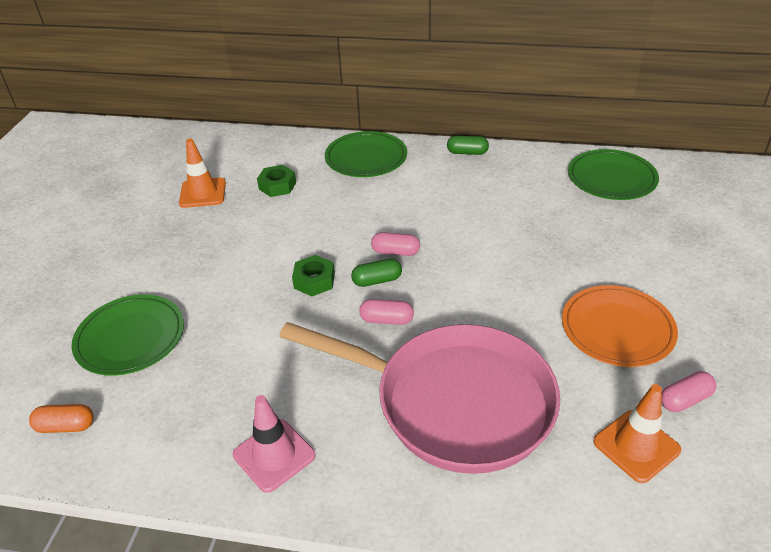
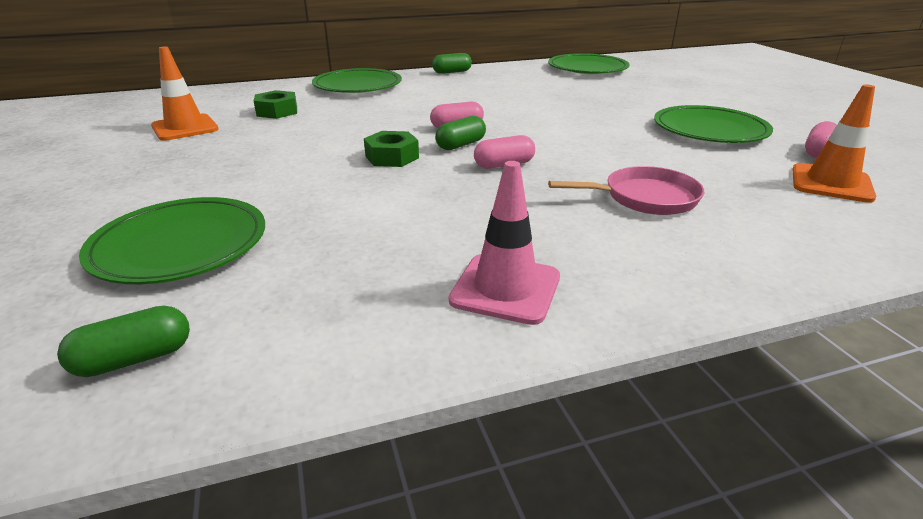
camera: 30 degrees left, 10 degrees down
(66, 426) = (134, 359): orange capsule -> green capsule
(453, 402) = (644, 198): pink pan -> pink pan, size x0.45
(617, 329) = (709, 130): orange plate -> green plate

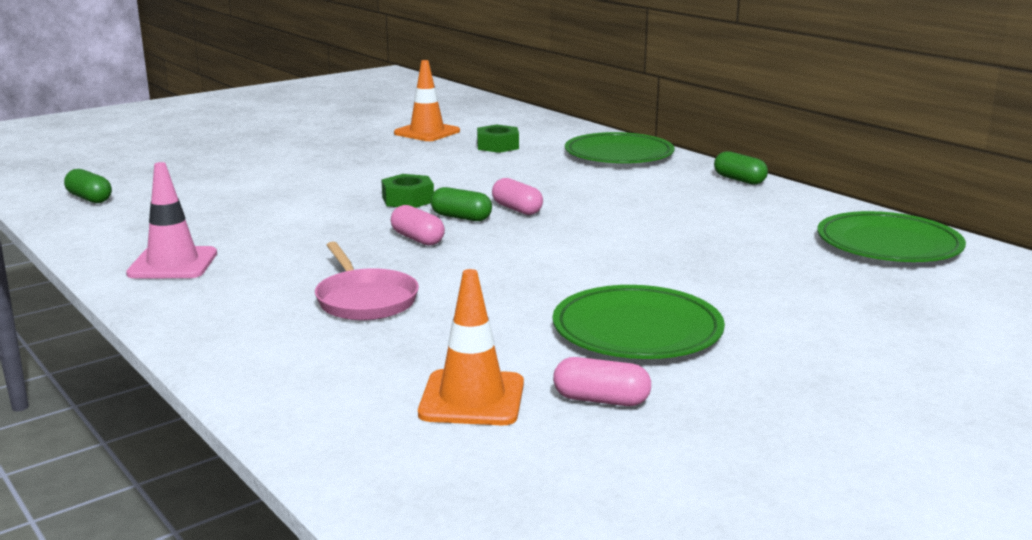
camera: 70 degrees right, 10 degrees down
(180, 245) = (214, 178): green plate -> none

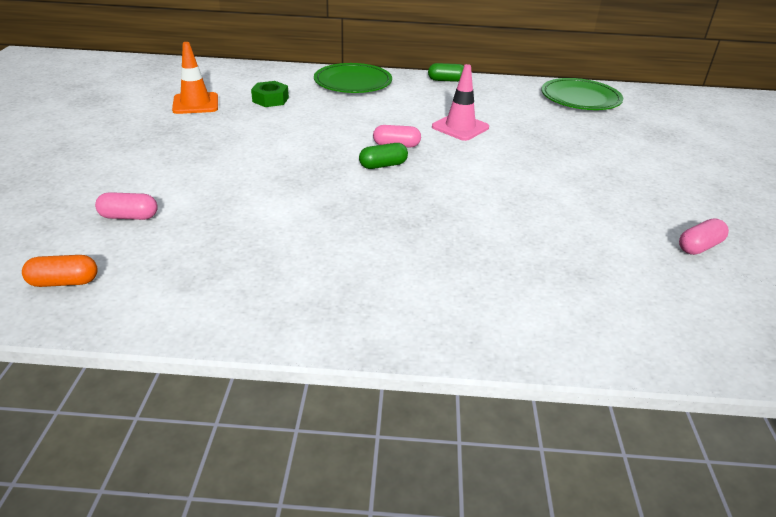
camera: 50 degrees left, 15 degrees up
(89, 198) = (64, 282): green capsule -> orange capsule
(173, 264) = (304, 299): pink traffic cone -> pink traffic cone (460, 127)
(365, 300) = (481, 253): pink pan -> none
(408, 199) = (320, 165): green nut -> none
(417, 239) = (399, 193): pink capsule -> pink capsule (129, 216)
(472, 398) = (667, 281): orange traffic cone -> none
(637, 330) = (620, 198): green plate -> none

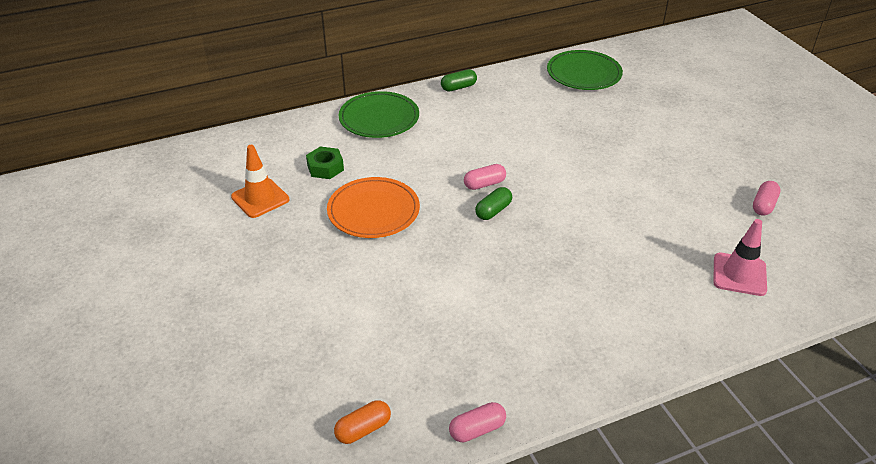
camera: 25 degrees left, 5 degrees up
(129, 216) = (343, 348): pink capsule -> pink capsule (477, 429)
(275, 136) = (373, 211): none -> orange plate
(460, 127) = (517, 144): pink traffic cone -> pink traffic cone (739, 274)

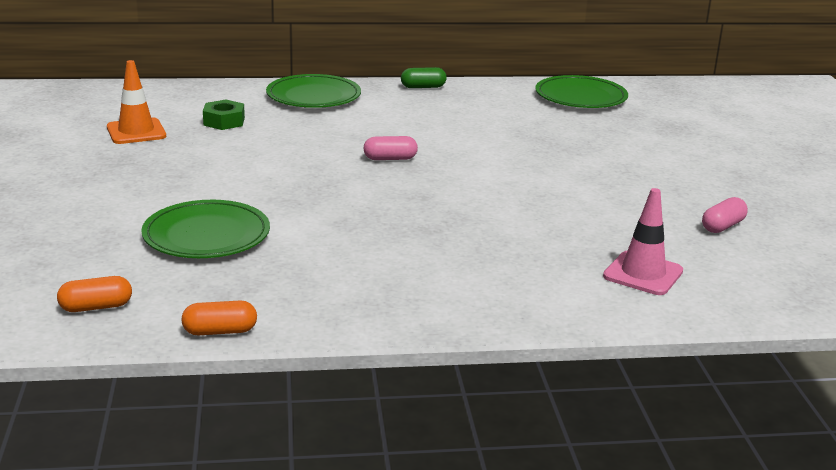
camera: 15 degrees right, 15 degrees down
(373, 211) = (248, 159): orange plate -> none
(397, 316) = (206, 235): none -> green plate
(477, 429) = (220, 331): pink capsule -> orange capsule
(493, 211) = (383, 179): green capsule -> none

